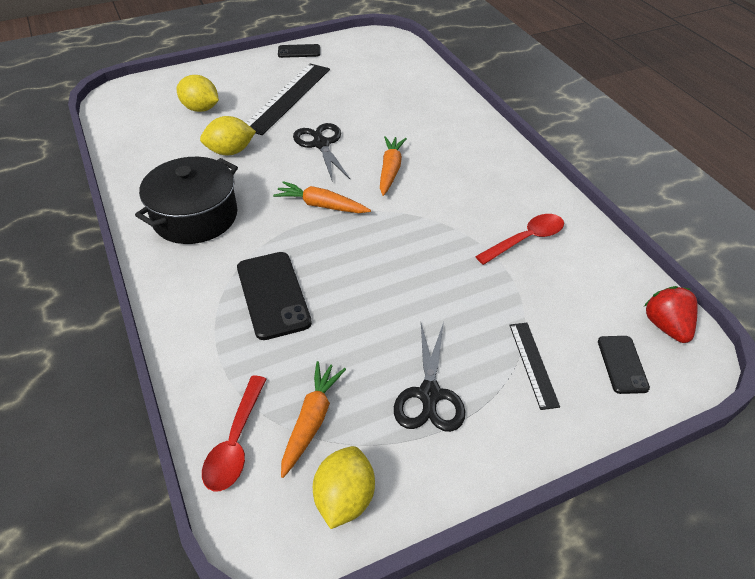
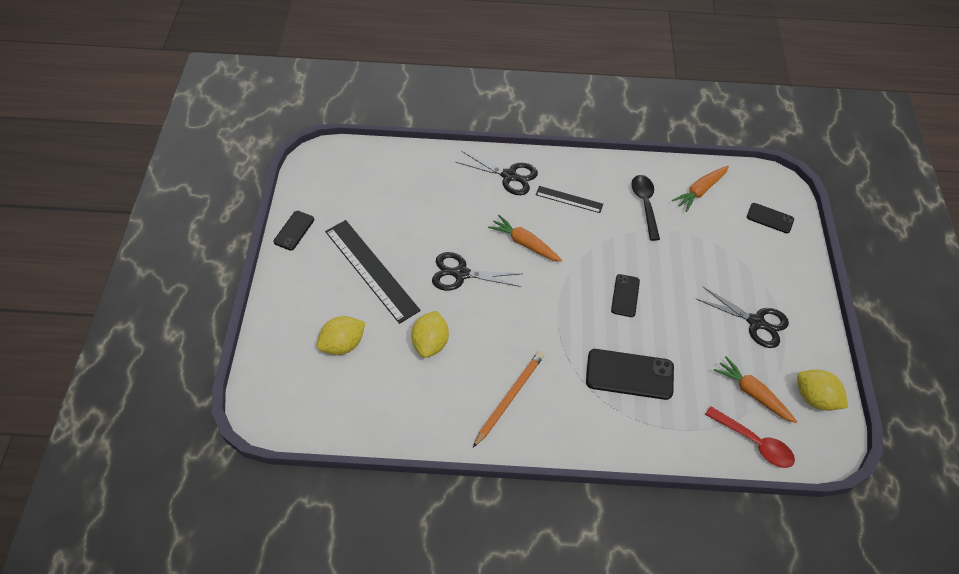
camera: 65 degrees left, 10 degrees up
(195, 216) = (509, 398): black pot -> orange pencil
(321, 205) = (543, 306): orange carrot -> orange carrot (700, 191)
(379, 261) = (625, 295): none -> black phone
(467, 135) = (509, 176): none -> black scissors
(526, 239) = (645, 204): red spoon -> black spoon
(533, 364) = (753, 259): black ruler -> black ruler (569, 199)
(667, 326) = (750, 181): red strawberry -> none

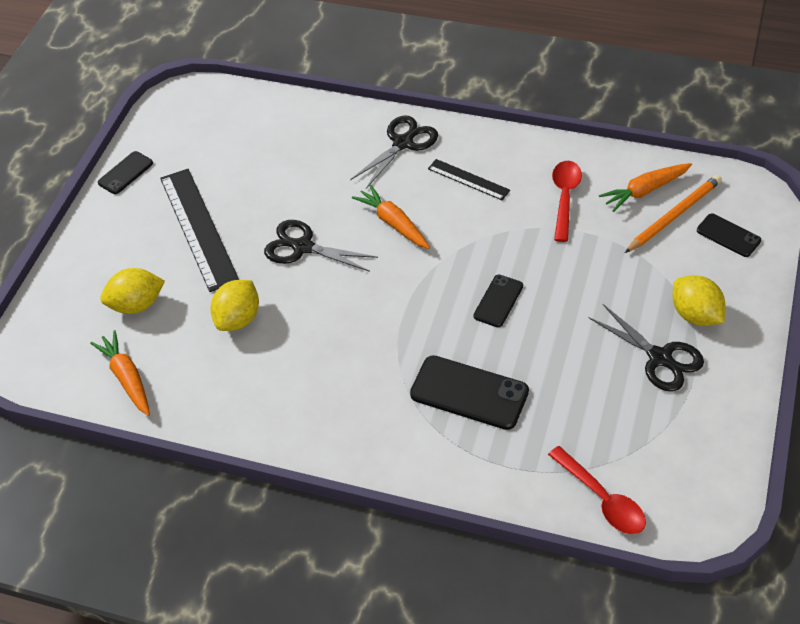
camera: 20 degrees right, 5 degrees down
(509, 176) = (403, 143): black scissors -> black scissors turned 90 degrees counterclockwise
(509, 398) = (310, 395): orange pencil -> orange pencil (674, 215)
(645, 204) = (564, 198): black spoon -> red spoon
(752, 393) = (622, 441): orange carrot -> orange carrot (127, 377)
(814, 398) = (705, 461): yellow lemon -> yellow lemon (695, 315)

